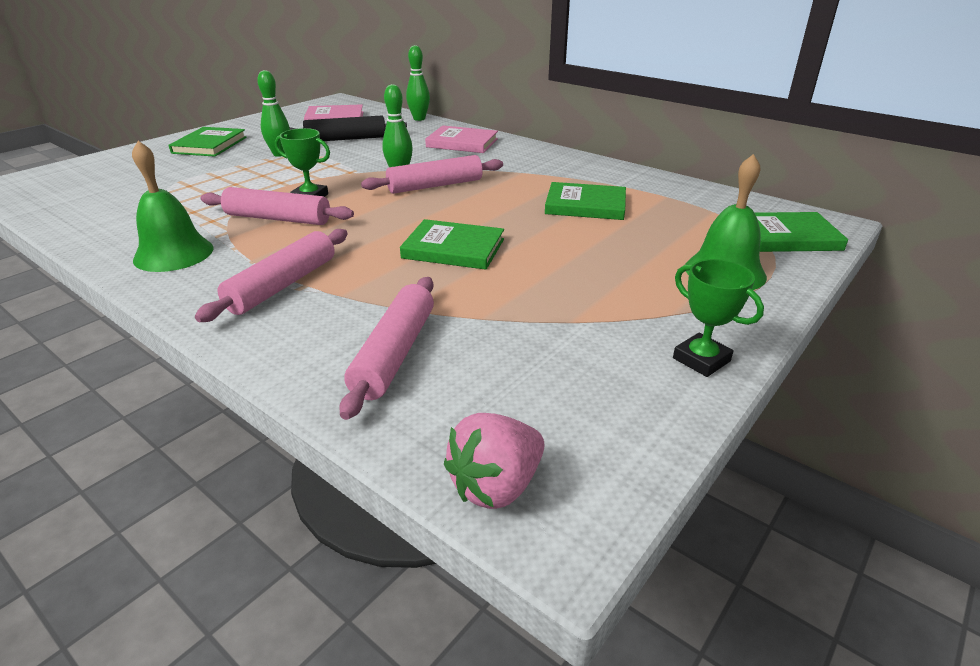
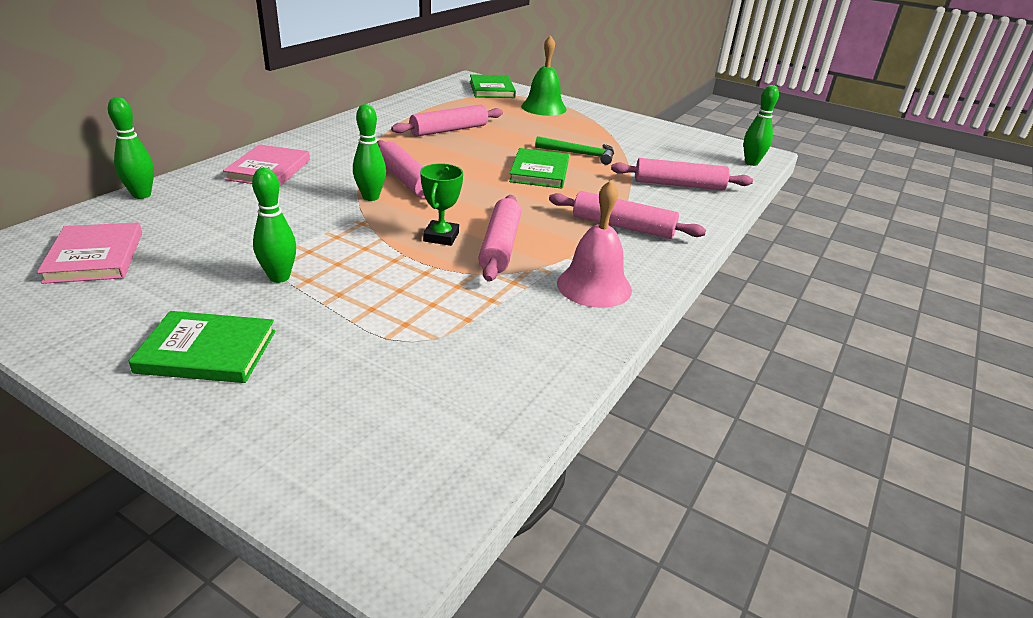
camera: 100 degrees left, 0 degrees up
(173, 254) = (594, 286): green bell -> pink bell
(346, 139) = (222, 237): black rolling pin -> none
(496, 486) = (751, 163): pink strawberry -> green bowling pin
(517, 282) = (580, 154): none -> green hammer
(585, 205) = (449, 130): green book -> pink rolling pin
(701, 360) = (636, 122): green trophy -> none

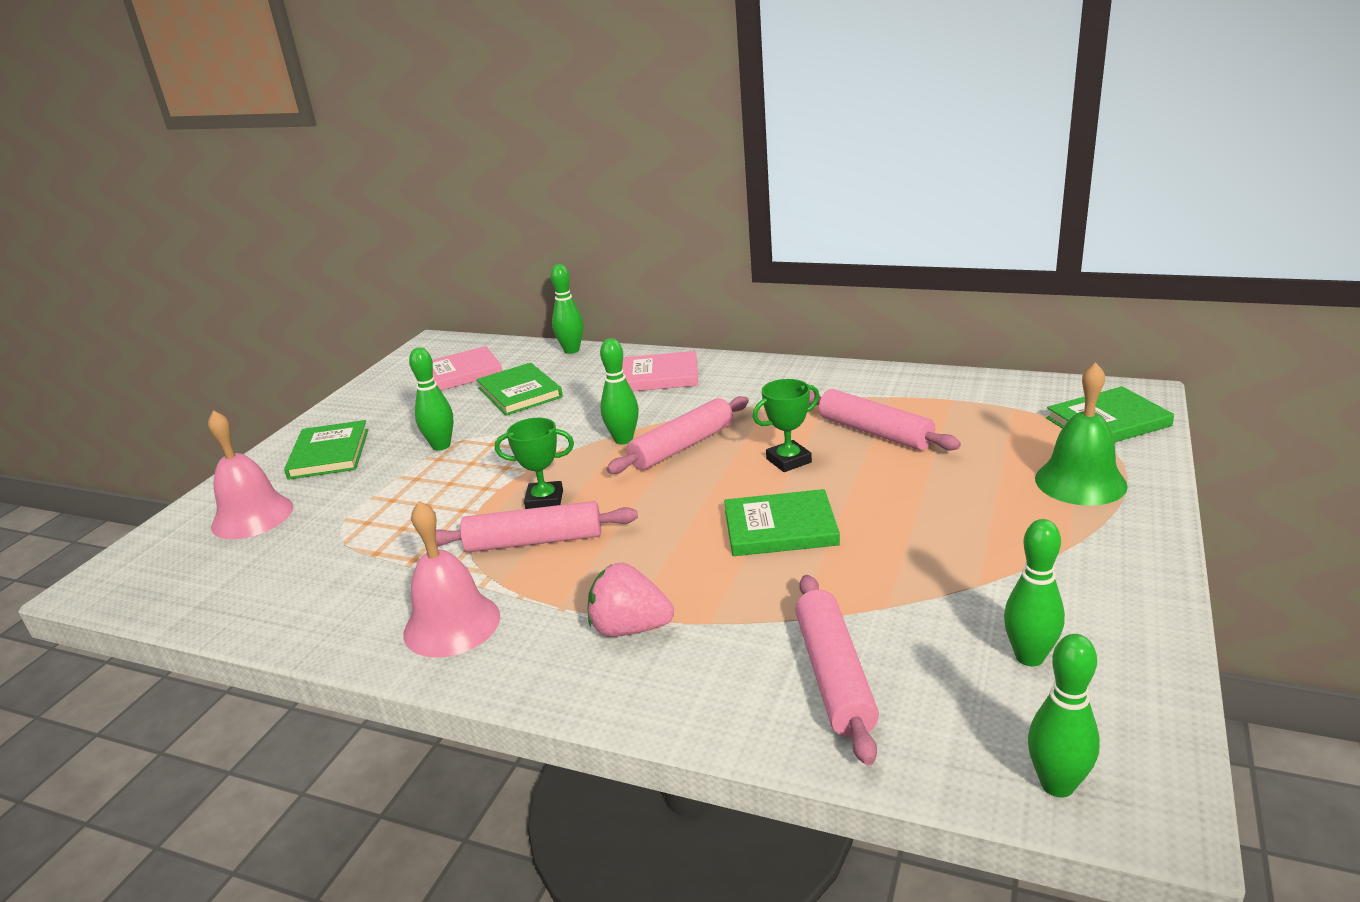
camera: 85 degrees right, 5 degrees down
(208, 229) = (520, 393): none -> green book
(320, 407) = (252, 516): none -> pink bell
(461, 155) = (788, 461): none -> green trophy
(580, 154) = (885, 551): green hammer -> none
(622, 226) = (630, 628): pink rolling pin -> pink strawberry
(675, 148) = (1029, 657): none -> green bowling pin

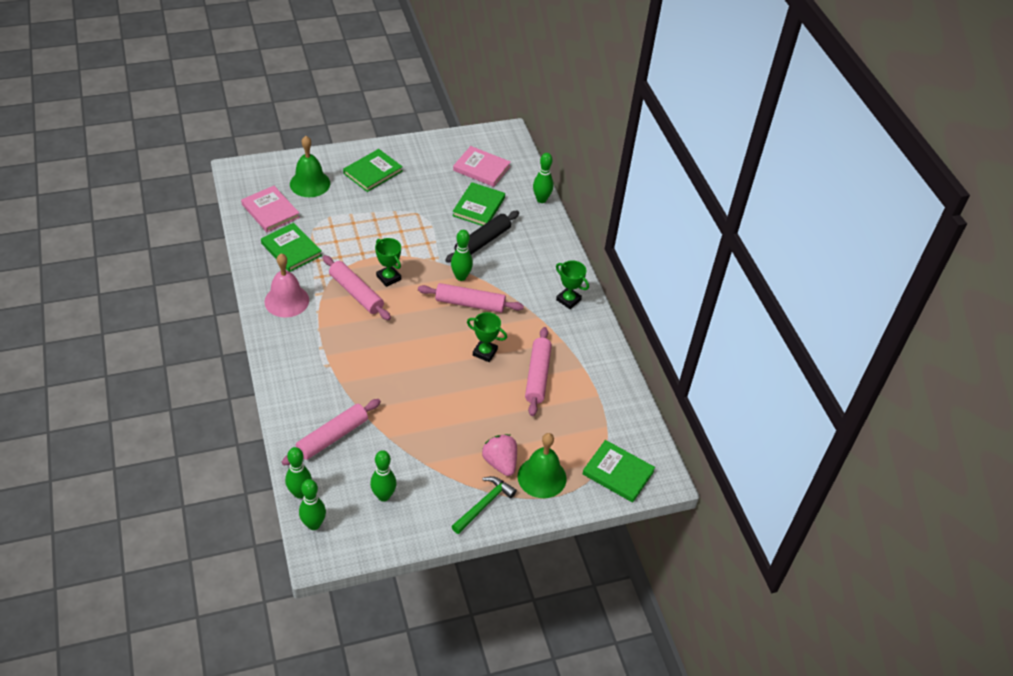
camera: 45 degrees right, 20 degrees up
(252, 516) = (310, 183): pink bell -> green bell
(441, 446) = (407, 209): green bowling pin -> green bowling pin (300, 493)
(583, 407) = (482, 242): none -> black rolling pin
(630, 628) = (320, 358): pink strawberry -> pink strawberry (500, 463)
(659, 376) = (537, 255): pink book -> pink book (270, 211)
(761, 376) = (568, 300): none -> green trophy
(780, 528) = (423, 375): green book -> green book (291, 249)
(1111, 550) = (484, 504): none -> green hammer

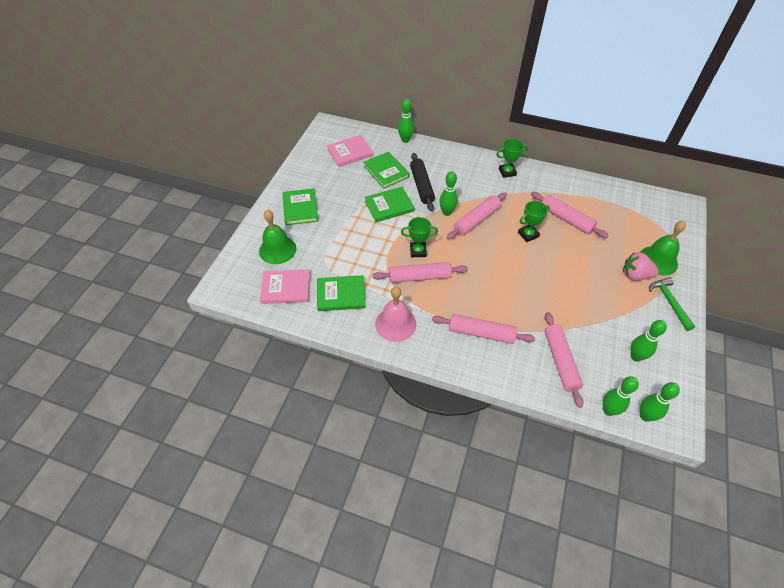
camera: 50 degrees left, 5 degrees up
(322, 365) = (481, 333): none -> pink rolling pin
(618, 473) = (671, 222): green book -> green book (389, 206)

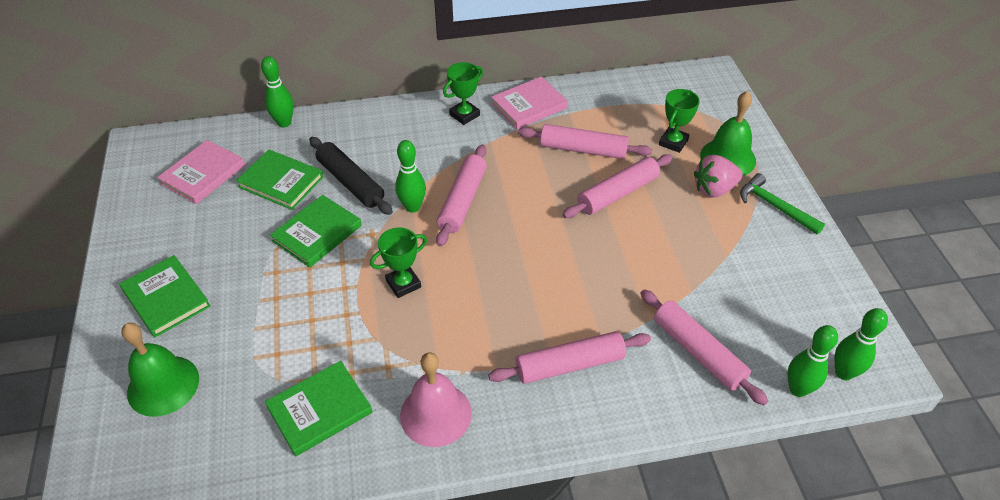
camera: 30 degrees left, 5 degrees down
(286, 288) = (216, 444): pink book -> pink book (529, 105)
(419, 277) = (429, 323): pink rolling pin -> pink rolling pin (617, 193)
(528, 234) = (546, 192): green trophy -> green trophy (673, 142)
(636, 356) = (783, 298): green bowling pin -> none

